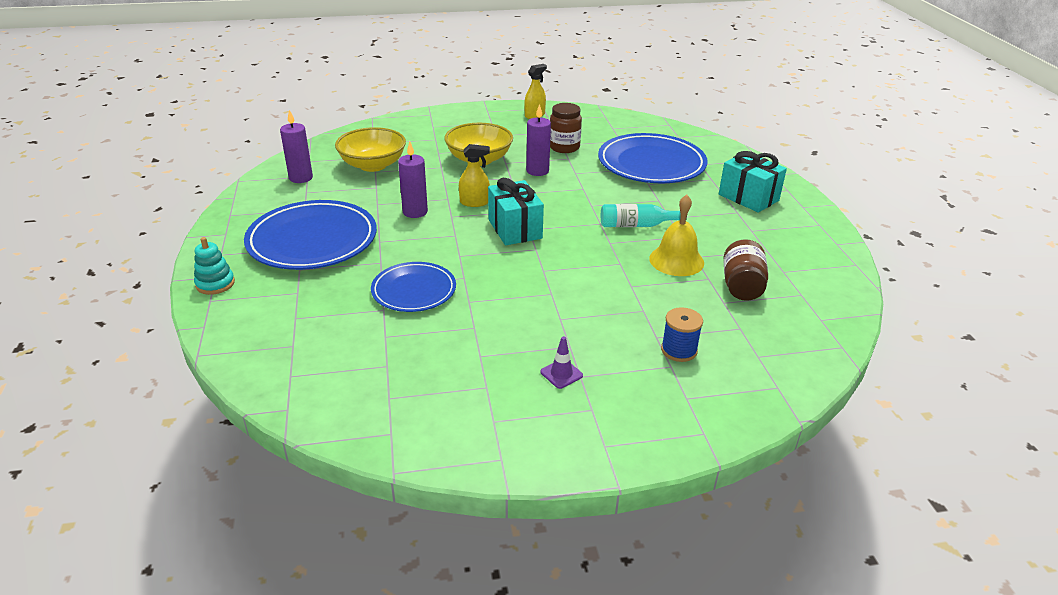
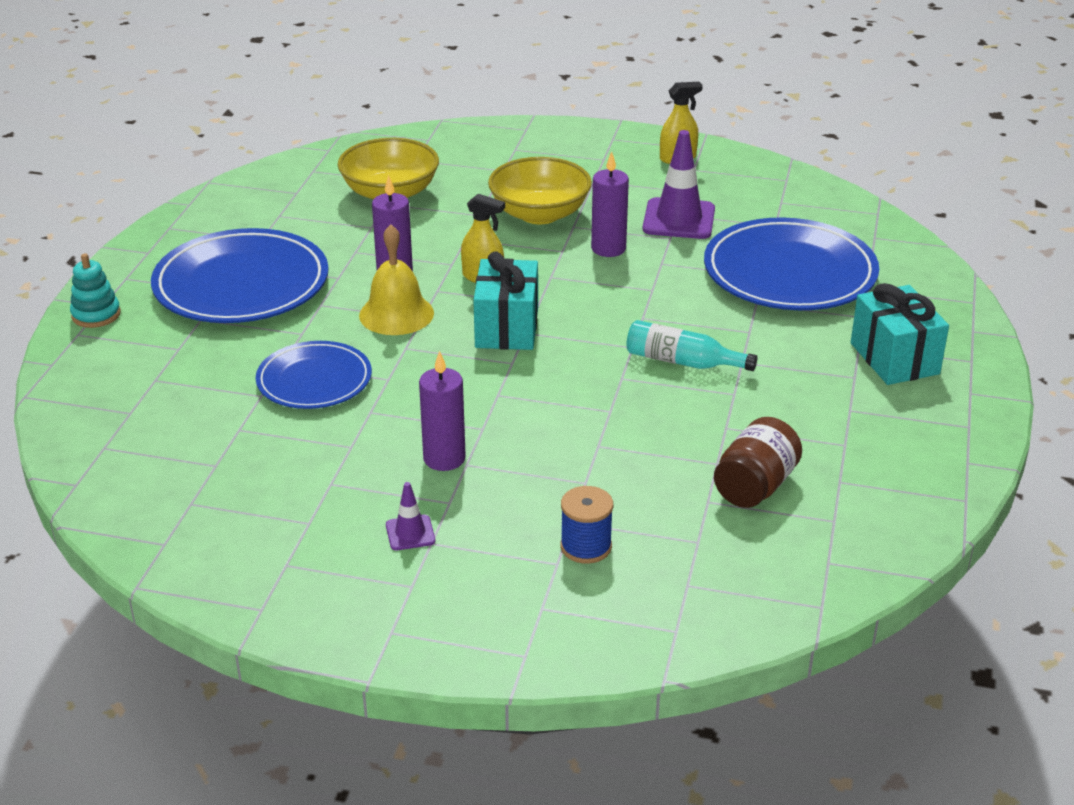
camera: 25 degrees right, 0 degrees up
(301, 178) = (286, 193): purple candle -> purple candle (444, 458)
(564, 147) = (679, 219): brown jar -> purple traffic cone
(676, 260) = (694, 426): yellow bell -> yellow bell (396, 314)

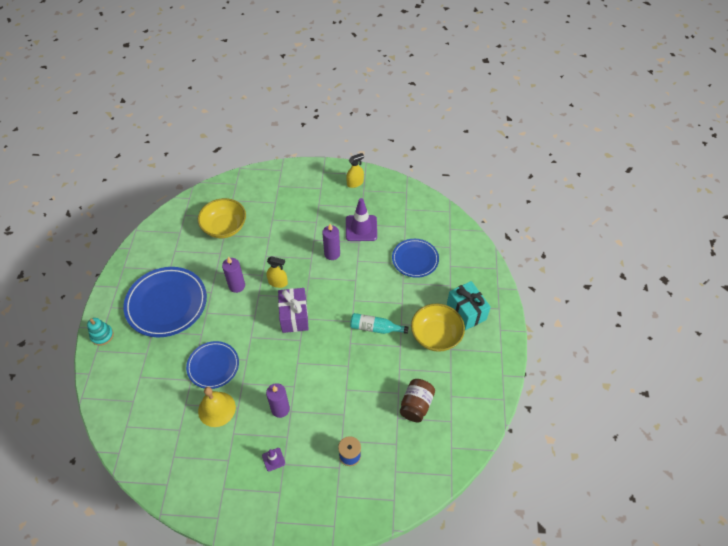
camera: 10 degrees left, 20 degrees up
(396, 314) = (242, 314): yellow bell -> yellow bell (216, 409)
(507, 328) = (294, 316): turquoise gift -> purple gift
(539, 214) = (297, 233): yellow bowl -> yellow bowl (436, 335)
(789, 272) = (415, 259): blue plate -> blue plate, size x0.60

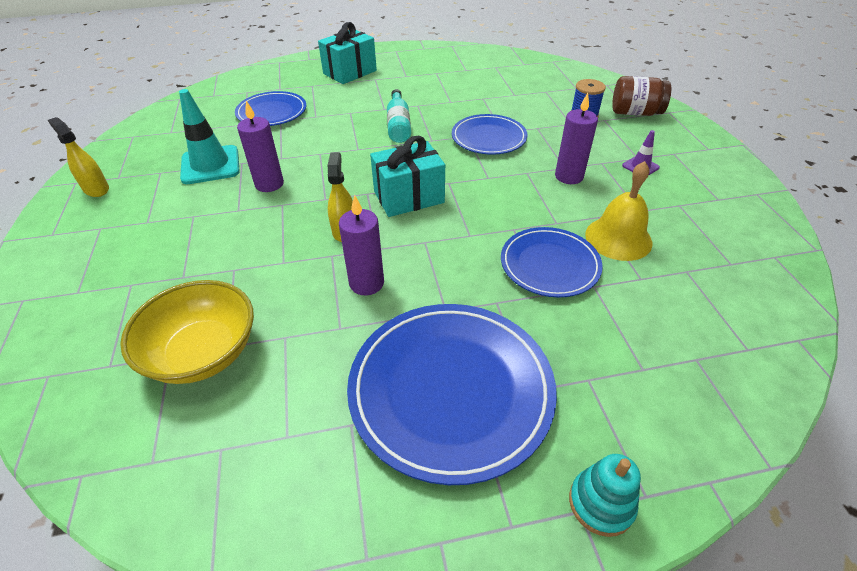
camera: 105 degrees left, 10 degrees down
(294, 316) = (409, 197): purple gift -> turquoise gift
(341, 378) = (488, 138): none -> blue plate
(361, 228) = (210, 165): purple traffic cone -> turquoise traffic cone
(416, 405) = (491, 86): brown jar -> brown jar (635, 113)
(436, 335) = (391, 85): yellow bowl -> none

